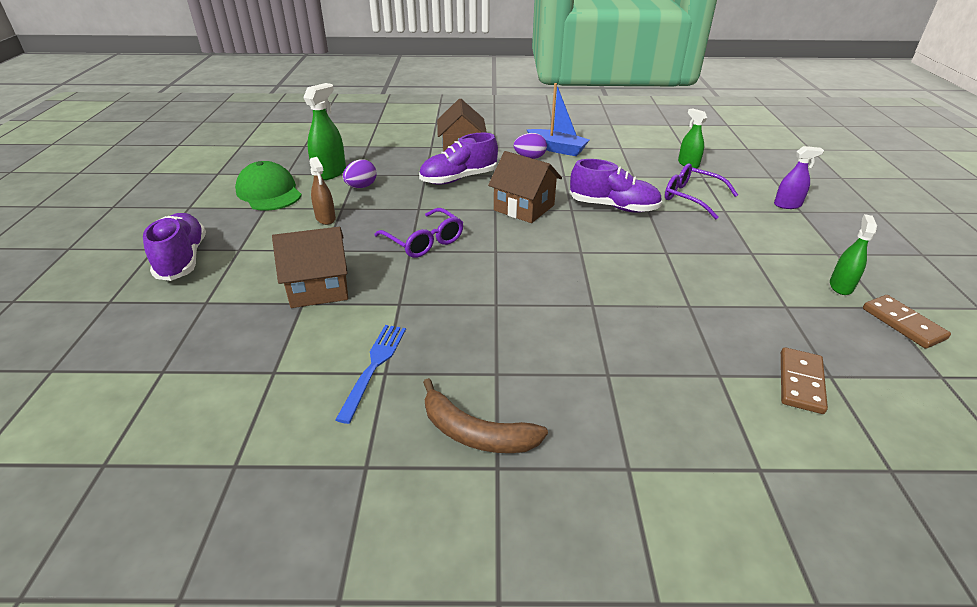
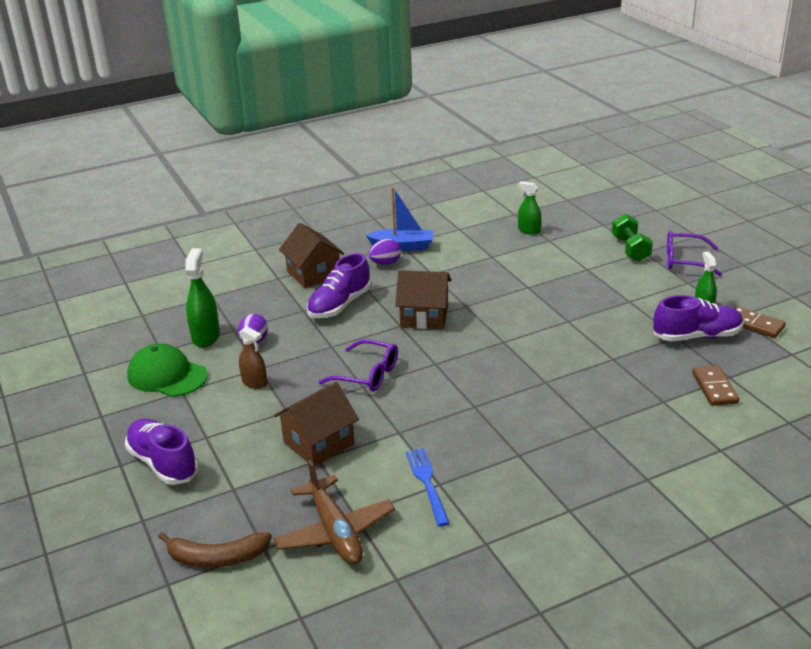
camera: 25 degrees left, 5 degrees down
(238, 381) = (335, 531): none -> brown plane
(475, 433) = (538, 496): brown banana -> brown banana (216, 558)
(613, 207) = (498, 292): purple shoe -> purple shoe (697, 336)
(691, 197) = (554, 264): purple glasses -> purple glasses (684, 261)
(787, 205) = (630, 249): purple spray bottle -> green dumbbell

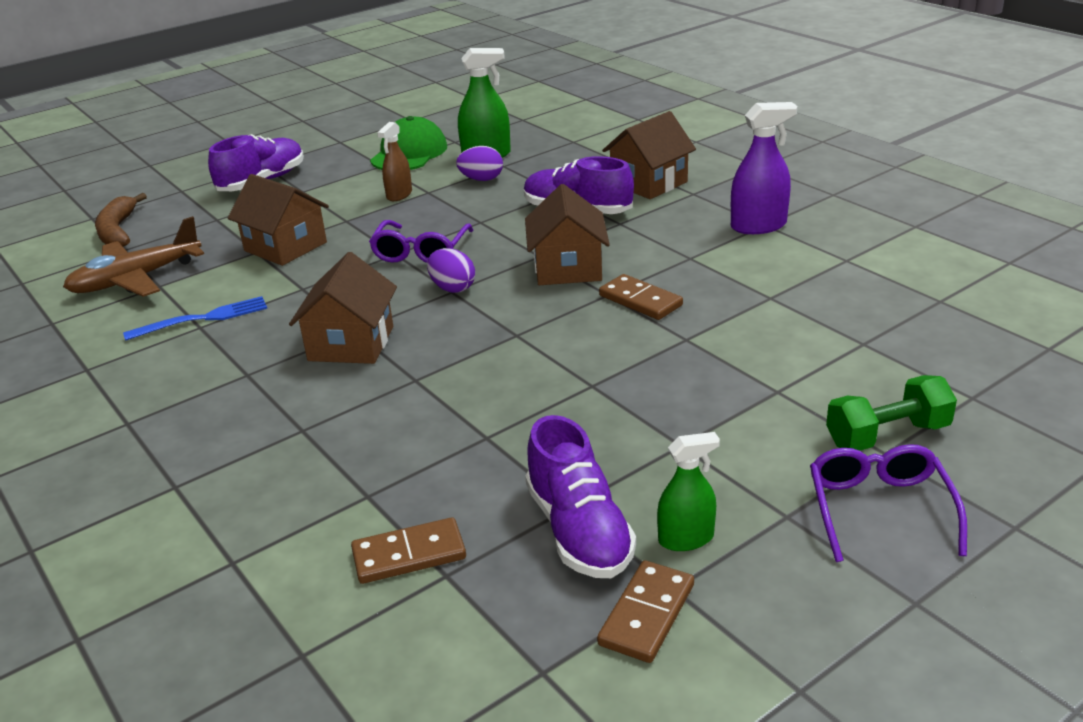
camera: 80 degrees right, 0 degrees up
(385, 263) = (701, 221): purple egg -> purple egg (452, 288)
(402, 246) = (758, 226): blue boat -> purple spray bottle
(478, 295) = (640, 300): none -> brown domino
(492, 407) = (351, 343): none -> brown house
(529, 230) = (886, 320): green spray bottle -> none

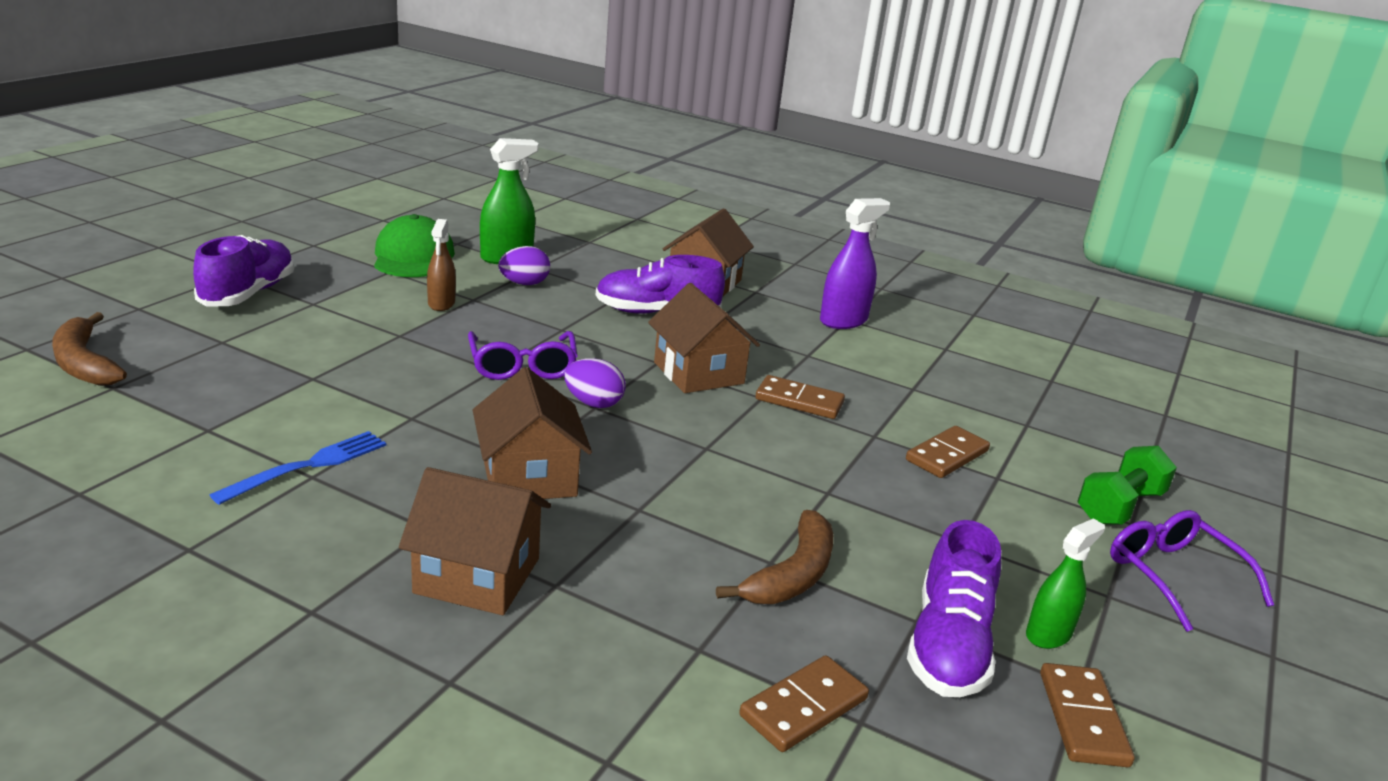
camera: 30 degrees left, 5 degrees down
(136, 279) = (166, 424): brown plane -> none
(285, 246) = (347, 370): brown house -> brown house (477, 575)
(495, 450) = (792, 575): none -> brown banana
(579, 531) = (948, 646): purple shoe -> purple shoe turned 60 degrees clockwise
(742, 365) = (946, 455): none -> brown domino

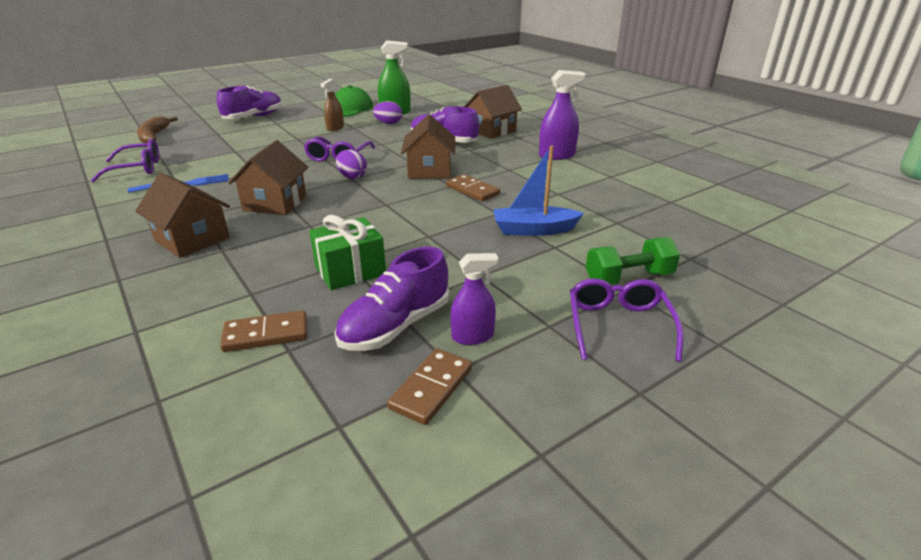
camera: 30 degrees right, 5 degrees up
(157, 446) = (137, 168): none -> purple glasses
(792, 575) = (350, 271): brown banana -> green gift
(946, 455) = (533, 230): brown domino -> blue boat
(1048, 634) = (472, 336): green spray bottle -> purple spray bottle

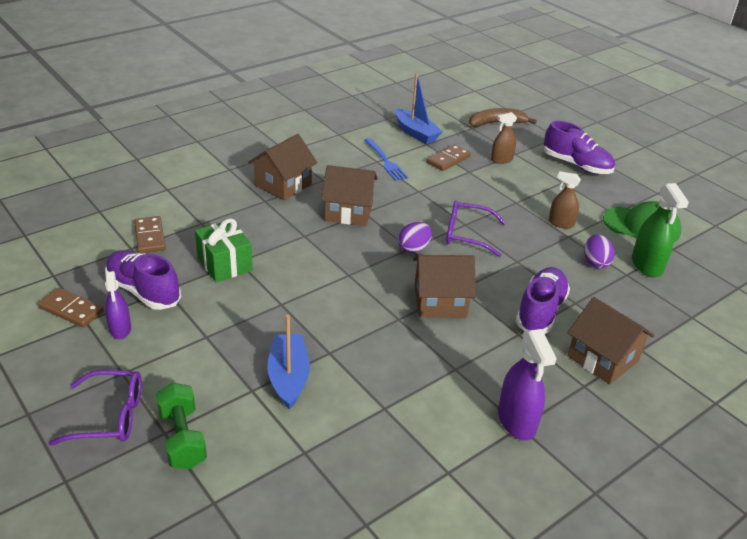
camera: 85 degrees right, 5 degrees up
(137, 168) = (416, 133): purple glasses -> blue boat
(224, 139) = (501, 160): none -> brown spray bottle
(472, 190) = (387, 335): brown domino -> brown domino (448, 160)

